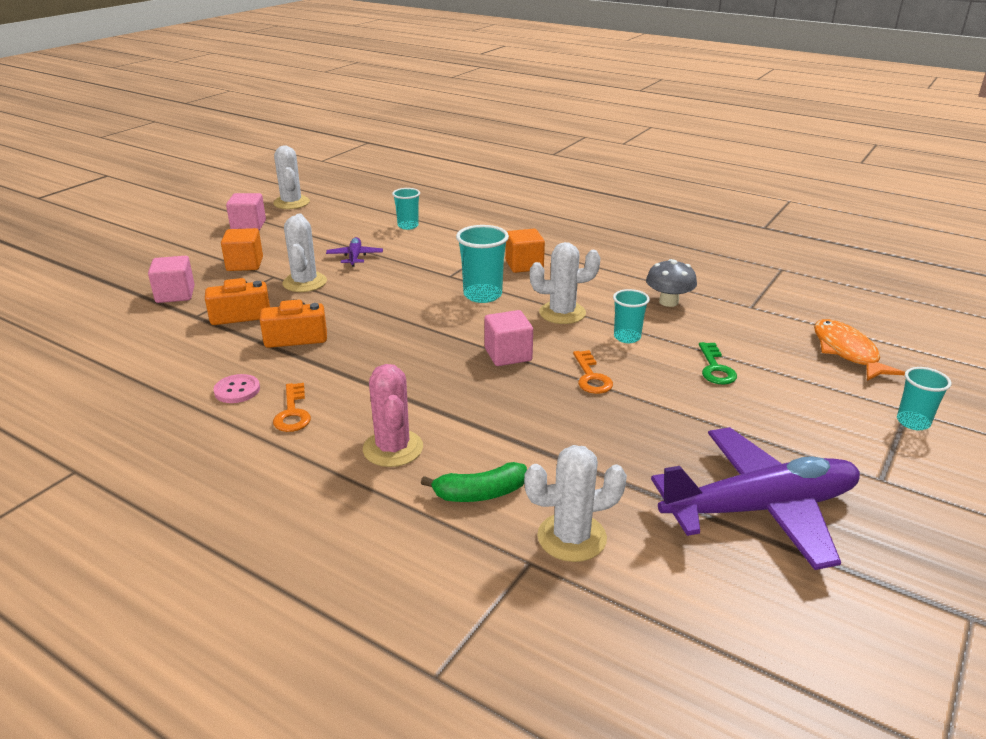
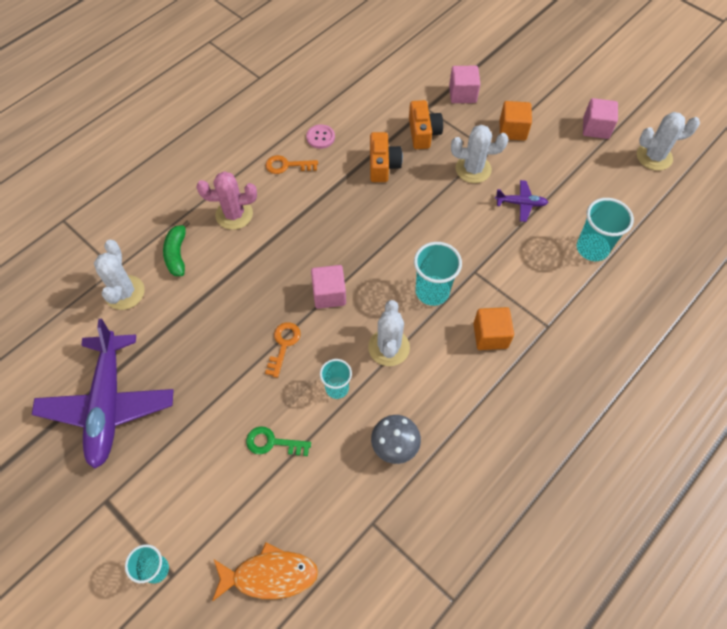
camera: 100 degrees right, 30 degrees up
(408, 226) = (592, 248): turquoise cup -> turquoise cup, size x1.57
(591, 377) = (283, 345): orange key -> orange key turned 105 degrees clockwise

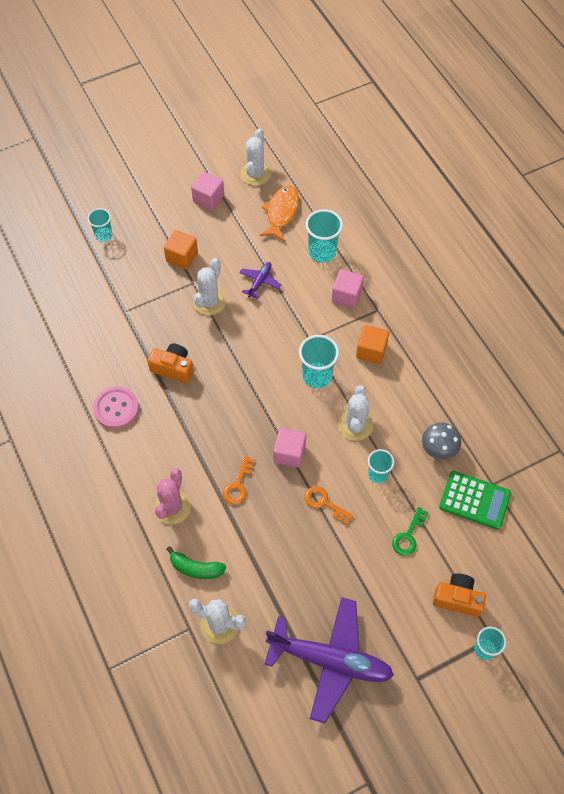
camera: 70 degrees left, 0 degrees up
(270, 575) = (511, 566): orange fish -> orange fish (281, 212)
(287, 165) = (136, 446): orange key -> orange key (238, 485)
(320, 137) = (116, 408): pink button -> pink button, size x1.58
(342, 506) = (474, 500): none -> green calculator
(389, 347) = (355, 425): white cactus -> white cactus turned 75 degrees clockwise
(423, 133) = (152, 324): orange camera -> orange camera (457, 599)
(462, 94) = (123, 278): pink cube -> pink cube (346, 295)
(501, 64) = (103, 235): none -> turquoise cup

